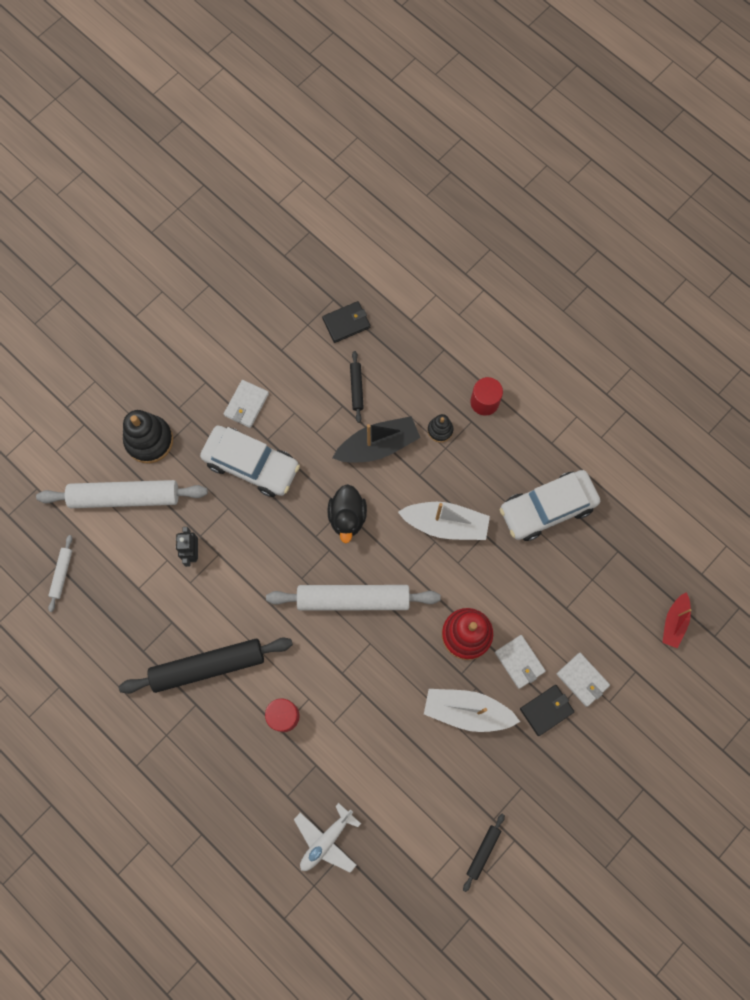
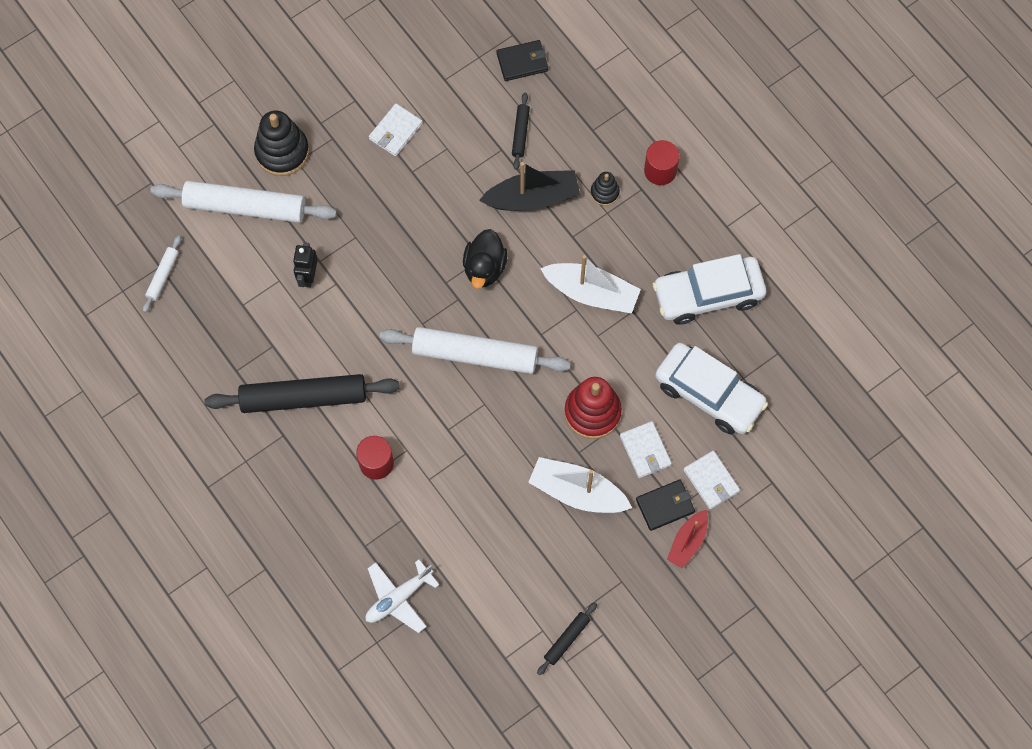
camera: 10 degrees right, 5 degrees down
(251, 464) = (389, 195): white car -> white car (709, 394)
(674, 622) = (825, 438): red boat -> red boat (688, 542)

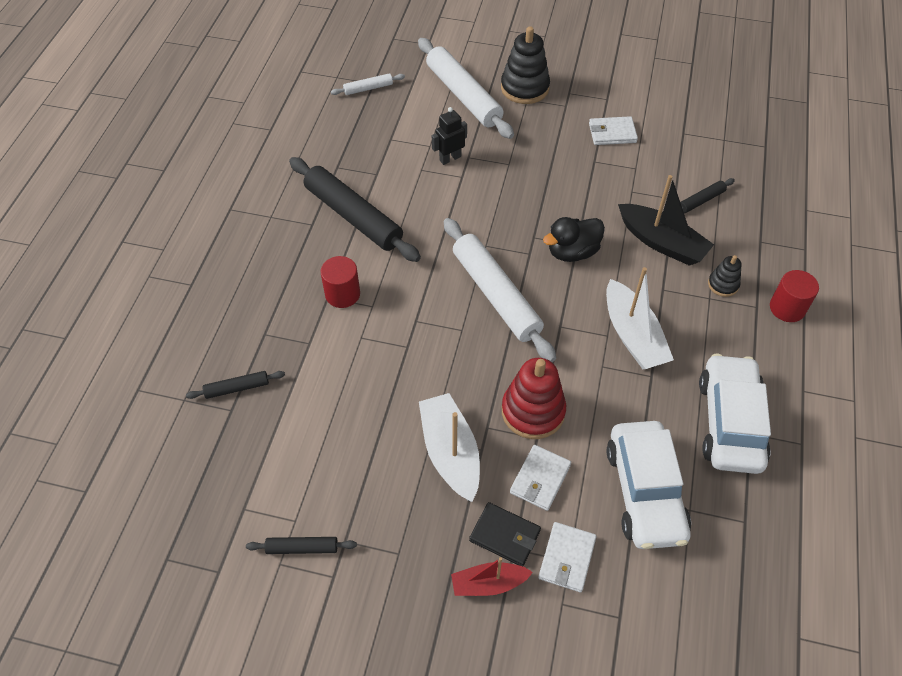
camera: 50 degrees right, 15 degrees down
(398, 598) = (237, 388): white plane -> black rolling pin
(522, 62) = (753, 165): black wallet -> none
(708, 295) = (729, 422): white car -> white car turned 60 degrees clockwise

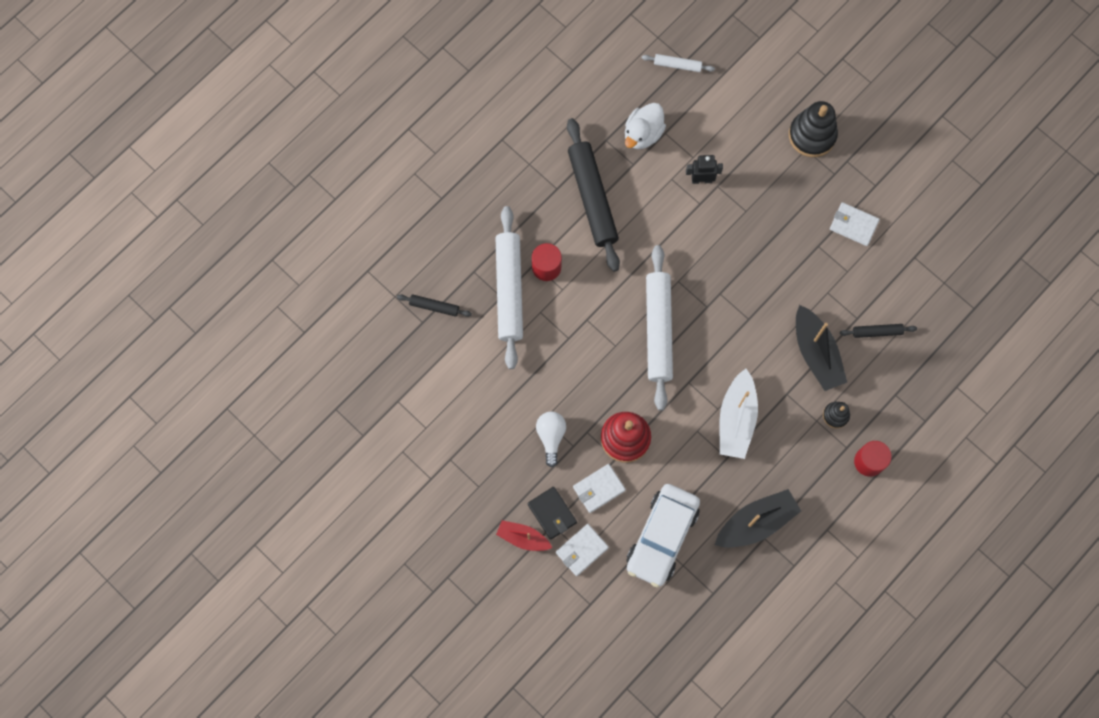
camera: 30 degrees right, 20 degrees up
(302, 548) = (421, 449): black rolling pin -> none
(370, 148) = (643, 134): none -> white duck
(450, 453) = (551, 437): white boat -> white light bulb
(463, 95) = (754, 116): white rolling pin -> white rolling pin (509, 290)
(572, 252) = (740, 323): black duck -> none
(729, 422) = (756, 522): white car -> black boat

